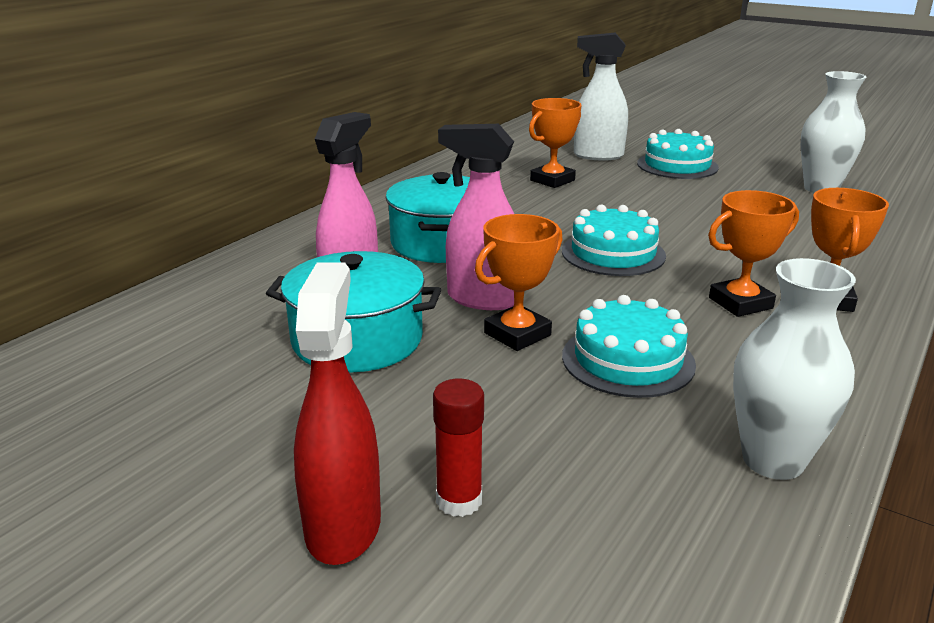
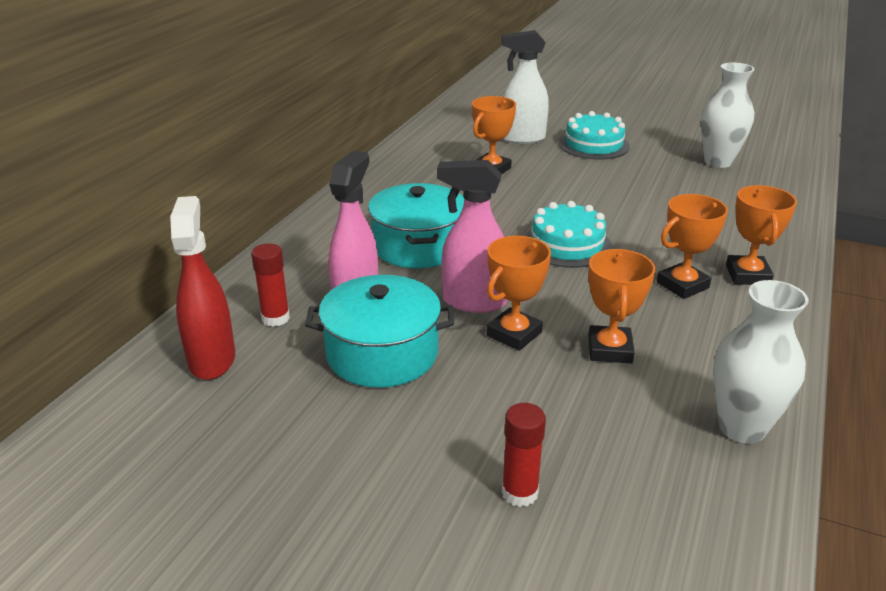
camera: 10 degrees left, 5 degrees up
(256, 296) = (275, 318): none -> red glue stick
(343, 526) = (438, 527): red spray bottle -> red spray bottle (212, 359)
(628, 360) = (609, 349): turquoise cake -> orange trophy

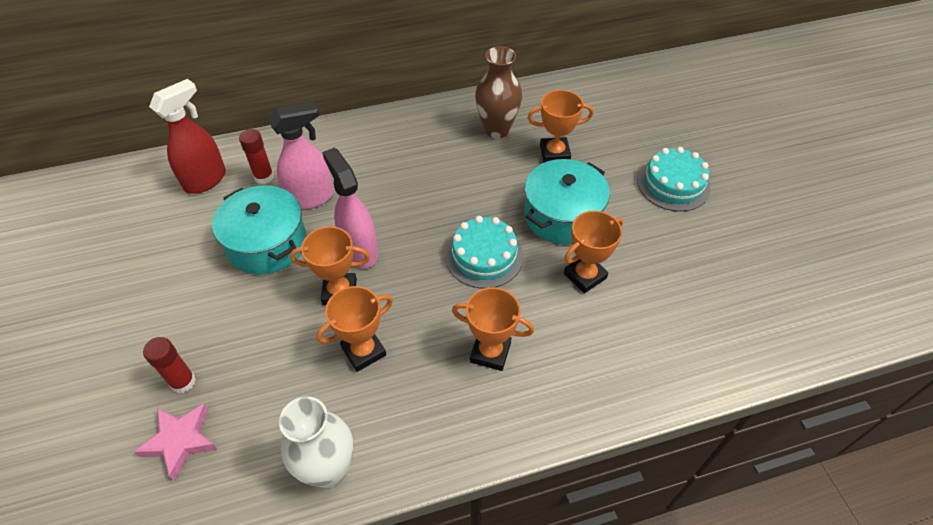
camera: 50 degrees right, 20 degrees up
(418, 246) = (403, 184): turquoise pot -> turquoise pot (562, 215)
(422, 179) = (497, 130): none -> brown vase
(522, 138) = (630, 139): white spray bottle -> none
(610, 526) = (180, 441): none -> pink star
(718, 162) = (745, 278): white vase -> none
(747, 275) = (548, 388): orange trophy -> orange trophy (585, 276)

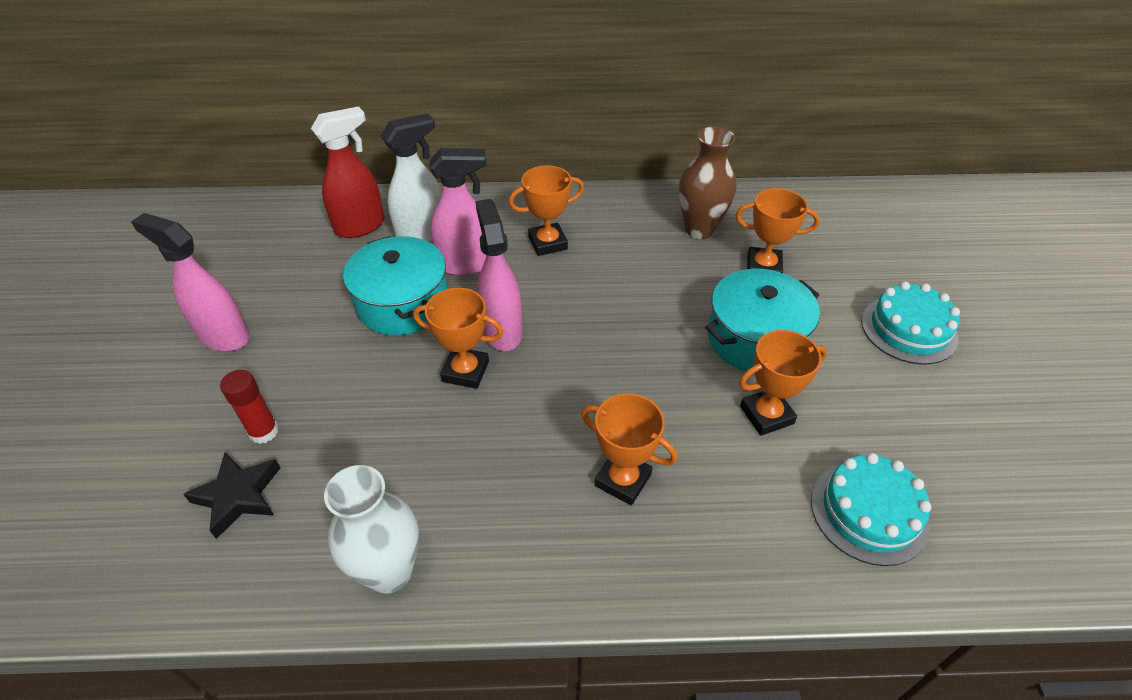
camera: 15 degrees right, 5 degrees down
(115, 306) = (223, 336): none -> pink spray bottle
(180, 441) = (238, 496): pink star -> black star
(264, 177) = (422, 234): red glue stick -> white spray bottle
(363, 351) = (472, 444): orange trophy -> orange trophy (548, 243)
(484, 256) = (646, 366): turquoise cake -> turquoise cake (869, 512)

